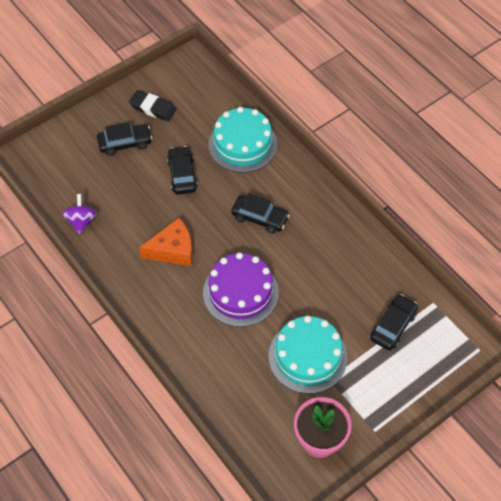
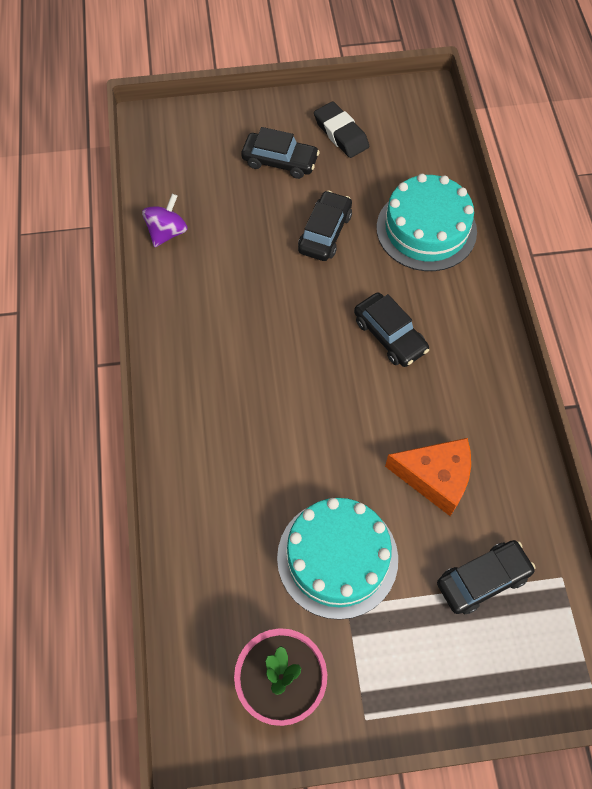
camera: 30 degrees right, 5 degrees up
(173, 250) = (253, 322): orange cheese -> orange cheese (435, 478)
(240, 292) = (303, 422): purple cake -> none

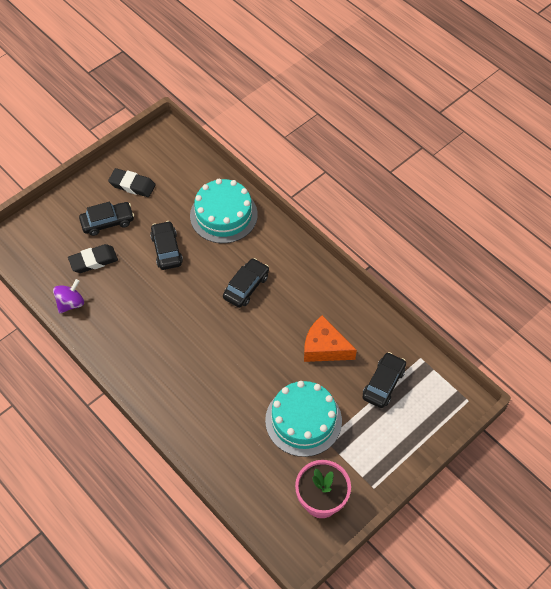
camera: 35 degrees left, 5 degrees down
(167, 232) = (70, 303): purple spinning top -> purple spinning top turned 45 degrees clockwise
(230, 197) = (93, 261): none -> black eraser
(389, 335) = (246, 287): black car -> black car turned 75 degrees counterclockwise
(435, 478) = (324, 348): orange cheese -> orange cheese turned 135 degrees counterclockwise

